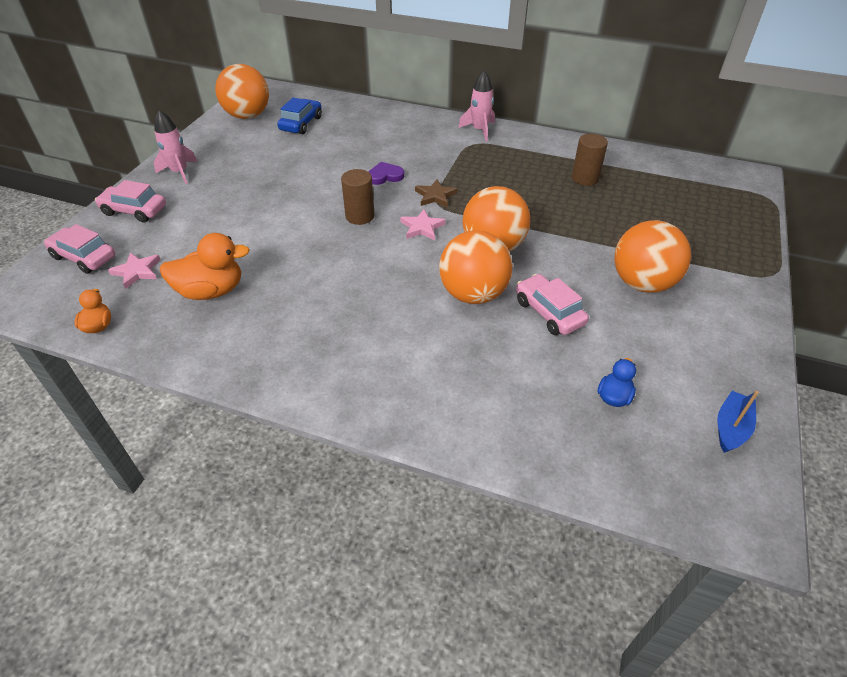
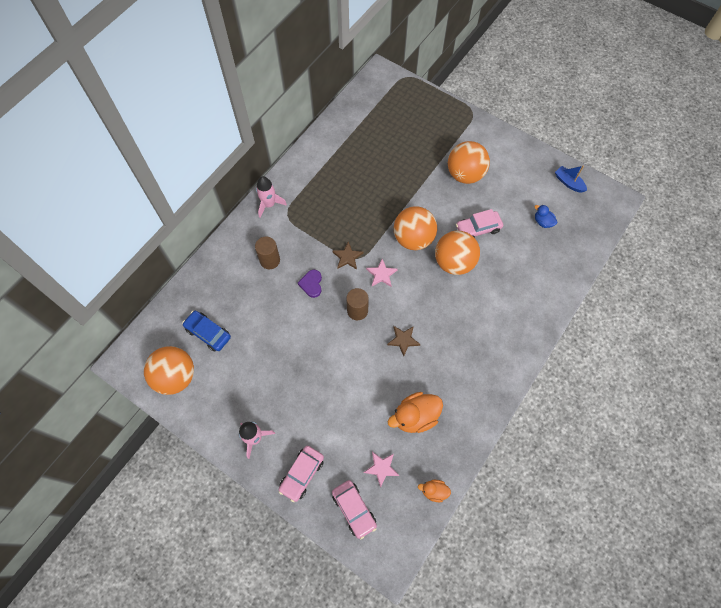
camera: 75 degrees left, 20 degrees up
(84, 257) = (354, 509): pink car -> pink car turned 75 degrees counterclockwise
(211, 291) = (415, 417): orange duck -> orange duck turned 120 degrees counterclockwise
(326, 262) = (403, 340): none -> brown star
(585, 178) = (355, 162): brown cylinder -> brown cylinder (270, 260)

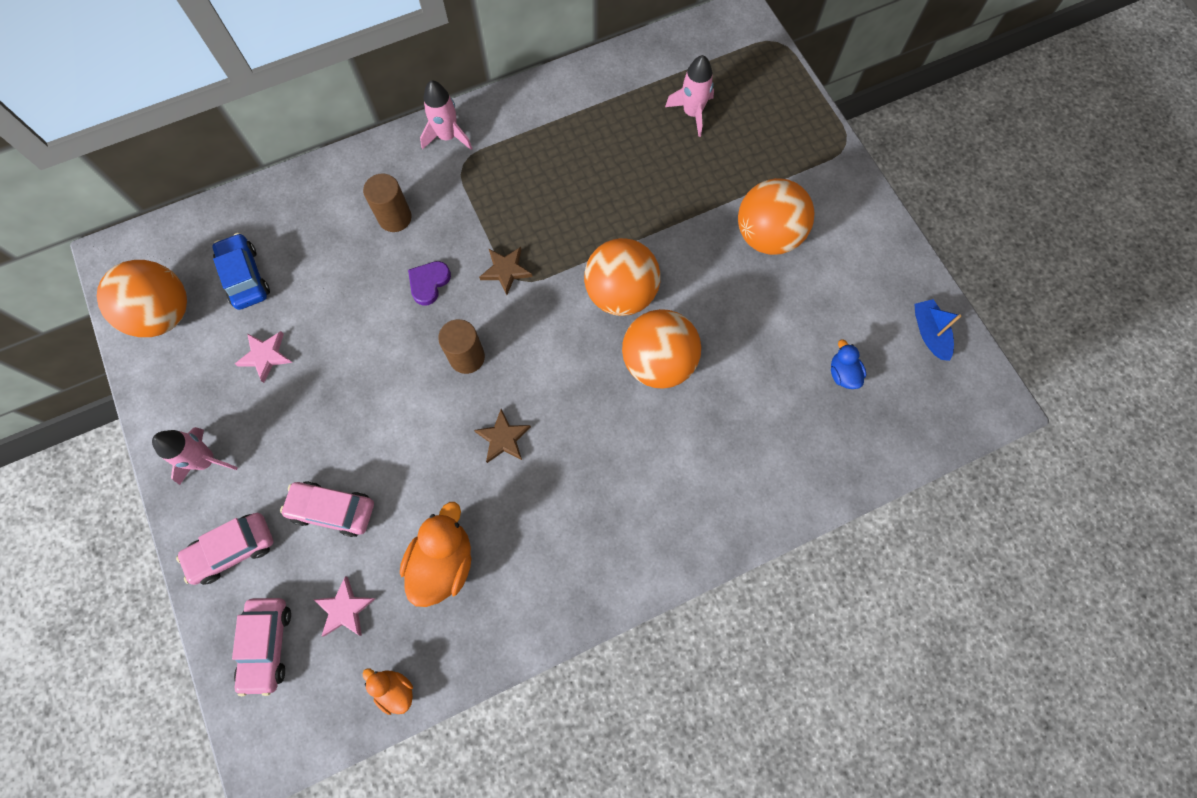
camera: 30 degrees right, 5 degrees up
(381, 274) = (537, 322): pink star -> pink star (265, 356)
(388, 132) = (692, 113): none -> pink rocket
(415, 417) = (443, 562): orange duck -> orange duck turned 105 degrees clockwise
(478, 229) = (731, 330): pink car -> pink car (332, 510)

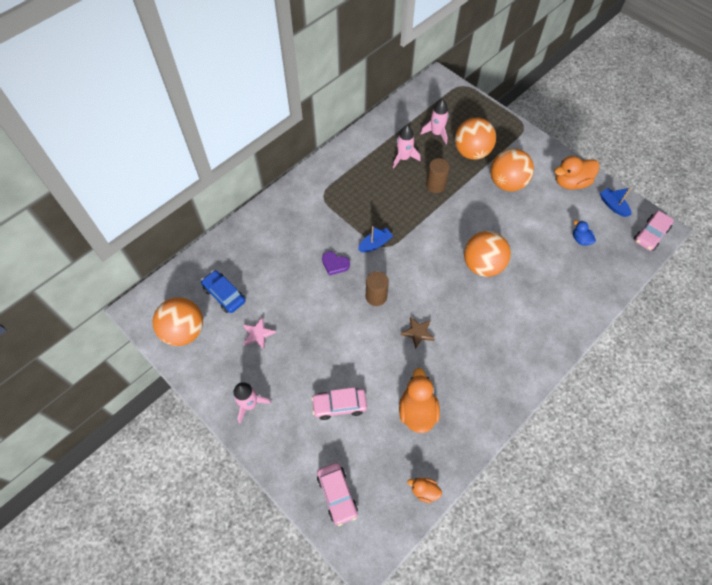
camera: 20 degrees left, 10 degrees down
(232, 550) = (290, 449): pink car -> pink car (650, 235)
(345, 609) = (373, 457): pink star -> none
(395, 218) = (298, 235): brown cylinder -> brown cylinder (435, 185)
(429, 283) = (335, 264): purple heart -> purple heart turned 75 degrees counterclockwise
(448, 136) = (307, 184): pink rocket -> pink rocket (403, 158)
(506, 270) = (375, 244): brown star -> blue boat
(621, 294) = (444, 236): orange ball -> orange ball (471, 152)
(877, 269) = (571, 182): none -> orange duck

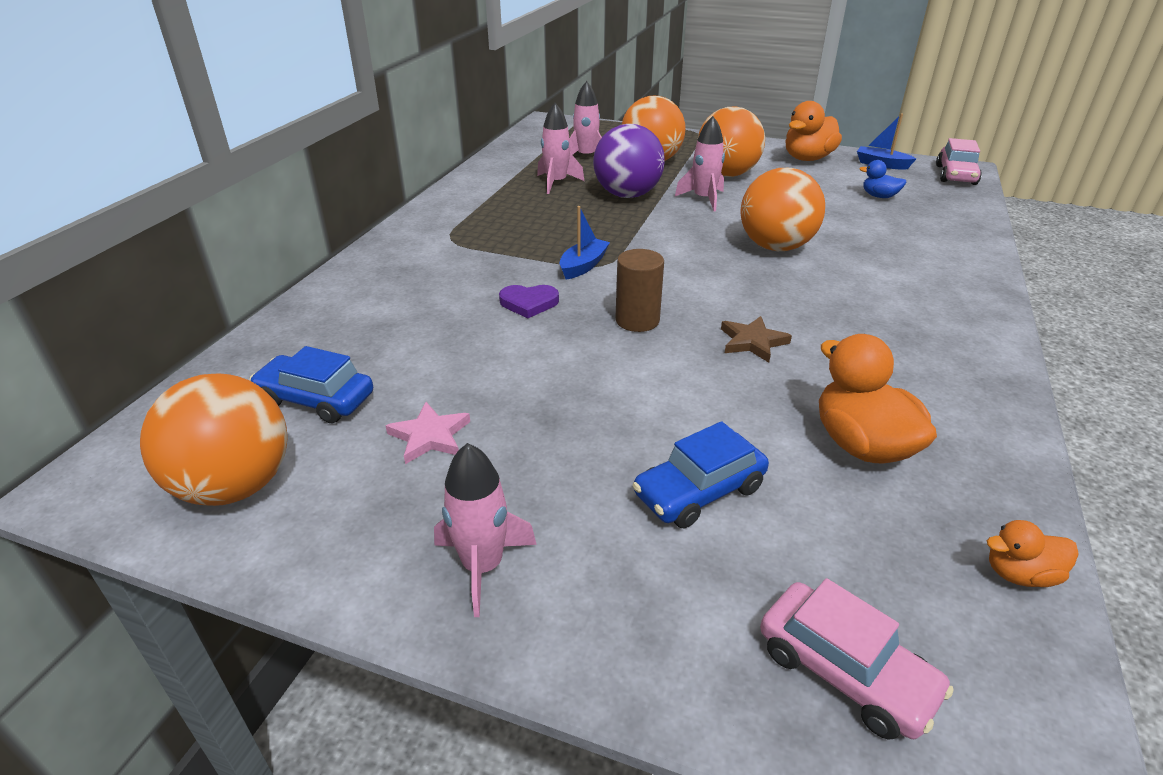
camera: 25 degrees left, 25 degrees down
(339, 405) = (699, 491): pink car -> blue car
(435, 185) = (627, 195): brown cylinder -> purple ball
(475, 205) = (704, 199): none -> pink rocket

